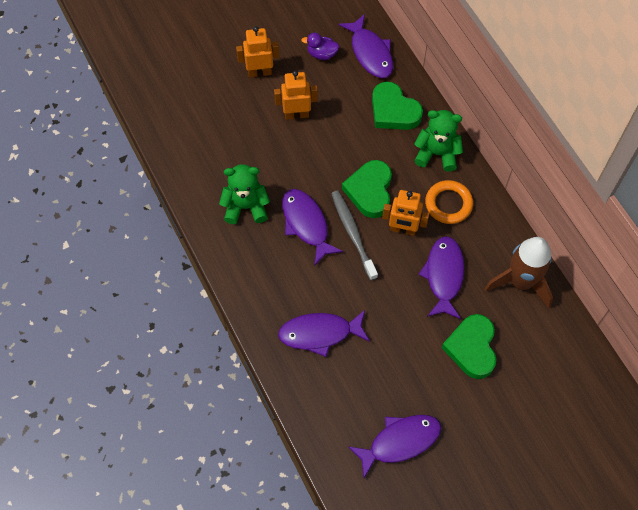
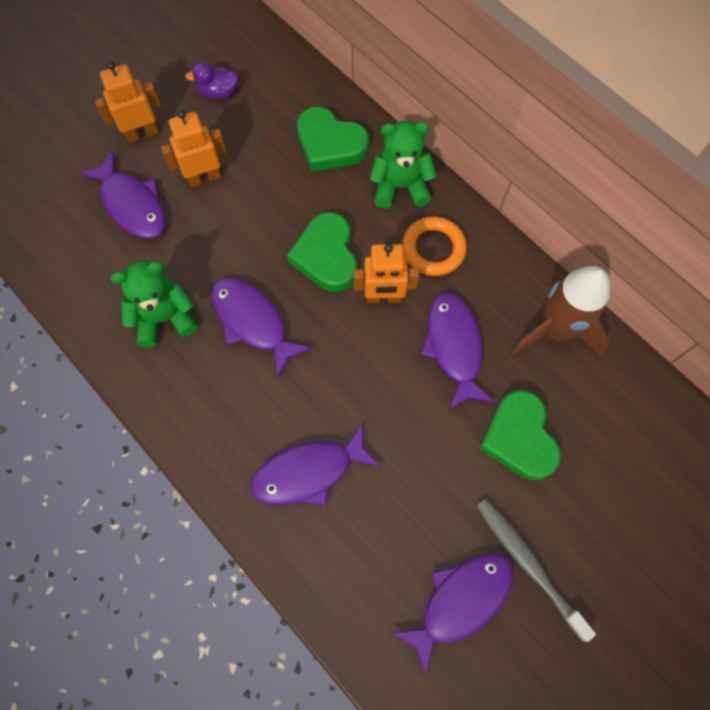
camera: 15 degrees left, 5 degrees up
(353, 233) = (318, 319): grey toothbrush -> grey toothbrush (528, 564)
(370, 53) = (281, 78): purple fish -> purple fish (132, 204)

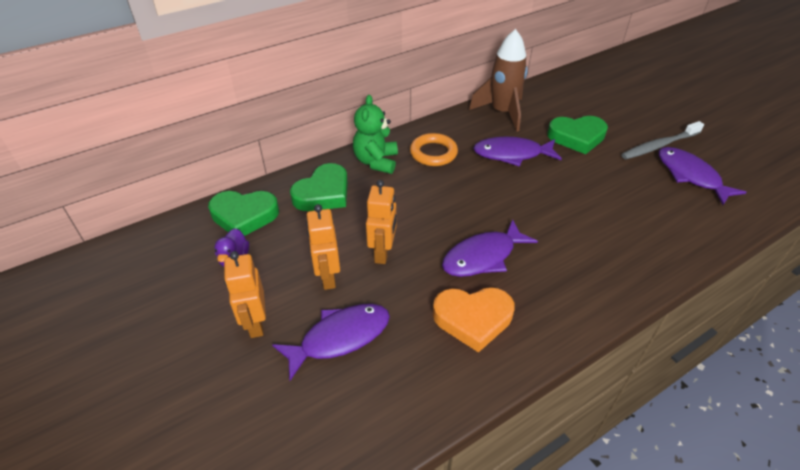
camera: 80 degrees left, 25 degrees down
(164, 318) = (473, 319): green teddy bear -> orange heart
(308, 472) = (612, 237): purple fish -> none
(326, 256) = (428, 207): green heart -> green heart (244, 216)
(383, 297) = (469, 181): orange robot -> orange robot (383, 253)

